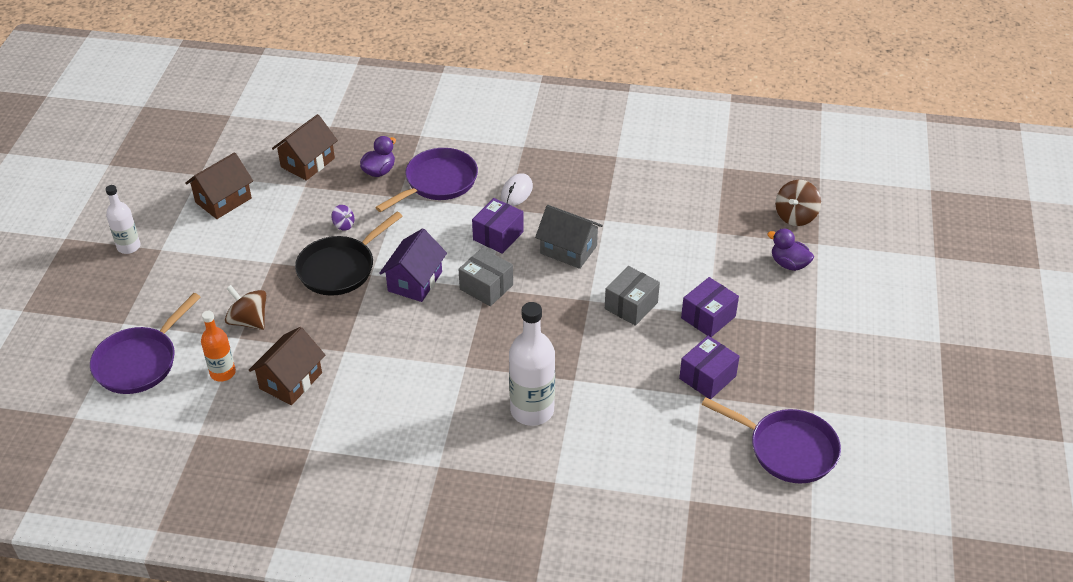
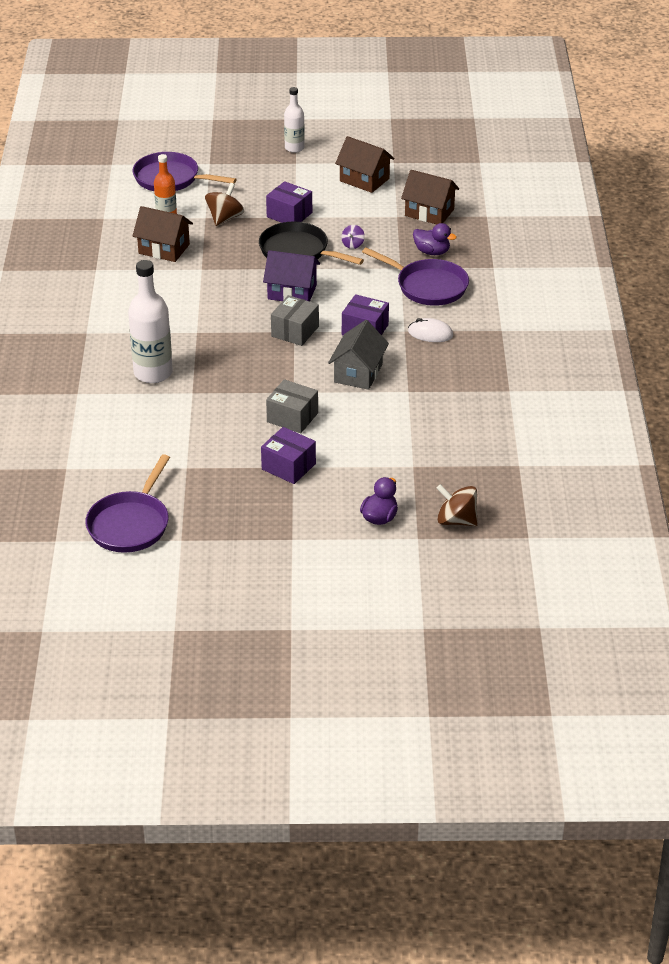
camera: 80 degrees right, 5 degrees down
(707, 377) = (210, 470): purple box -> purple box (289, 215)

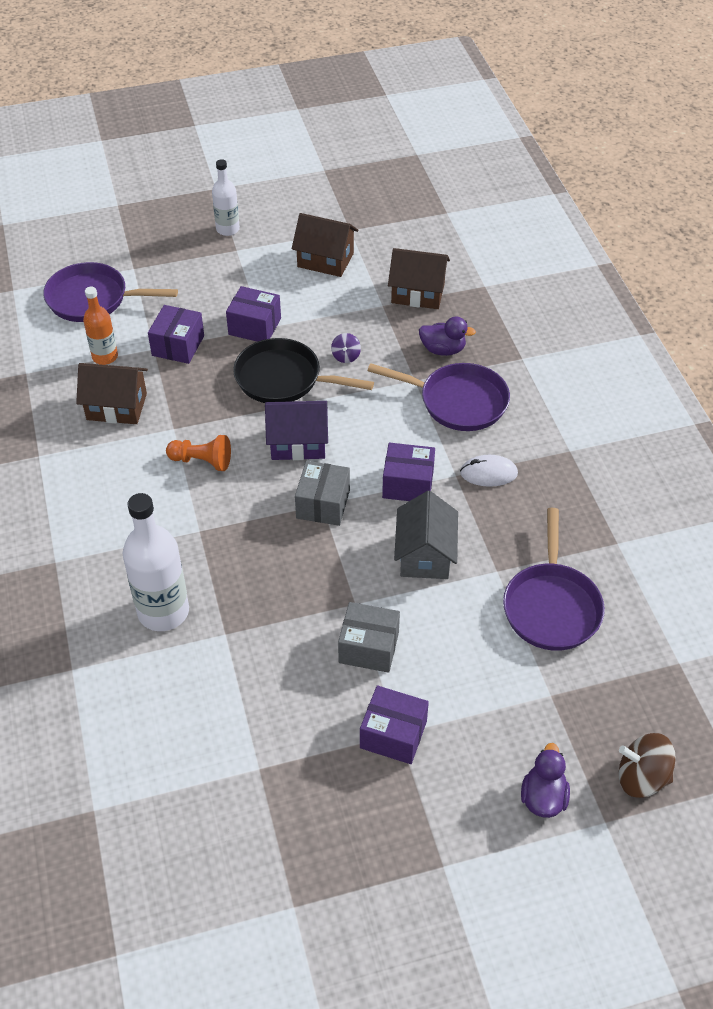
camera: 15 degrees left, 10 degrees up
(131, 524) = (214, 894): purple pan -> purple pan (551, 606)
(215, 292) = (202, 461): none -> orange pawn
(225, 218) = (178, 345): brown spinning top -> purple box

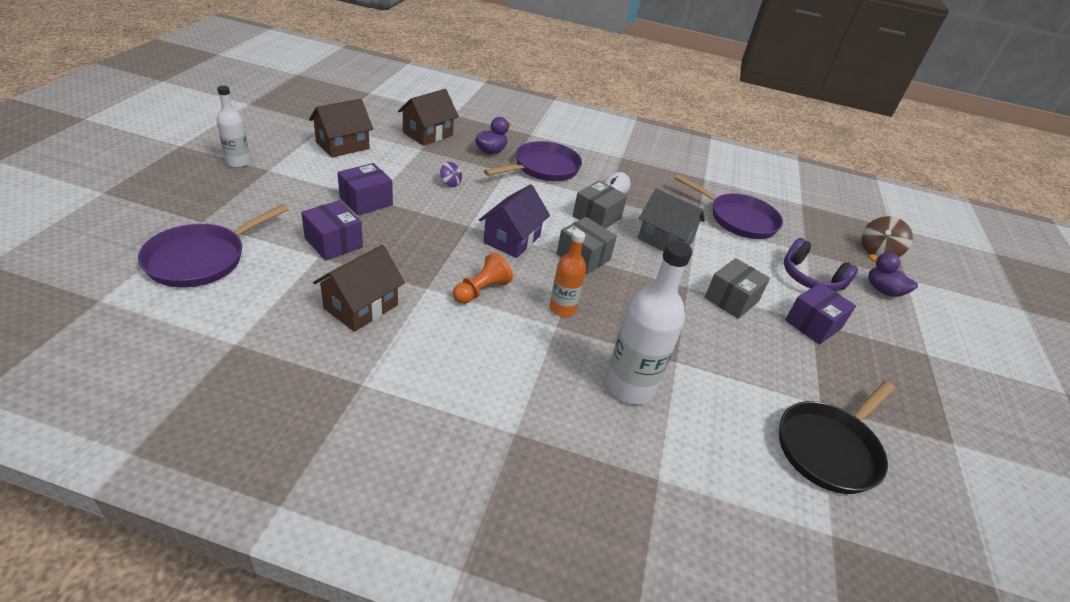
camera: 65 degrees left, 10 degrees down
(105, 357) = (288, 285): orange bottle -> orange bottle (562, 308)
(284, 379) = (439, 215): black pan -> black pan (830, 448)
(408, 484) = (597, 217): purple box -> grey box
(491, 712) = (810, 278): none -> purple headphones

